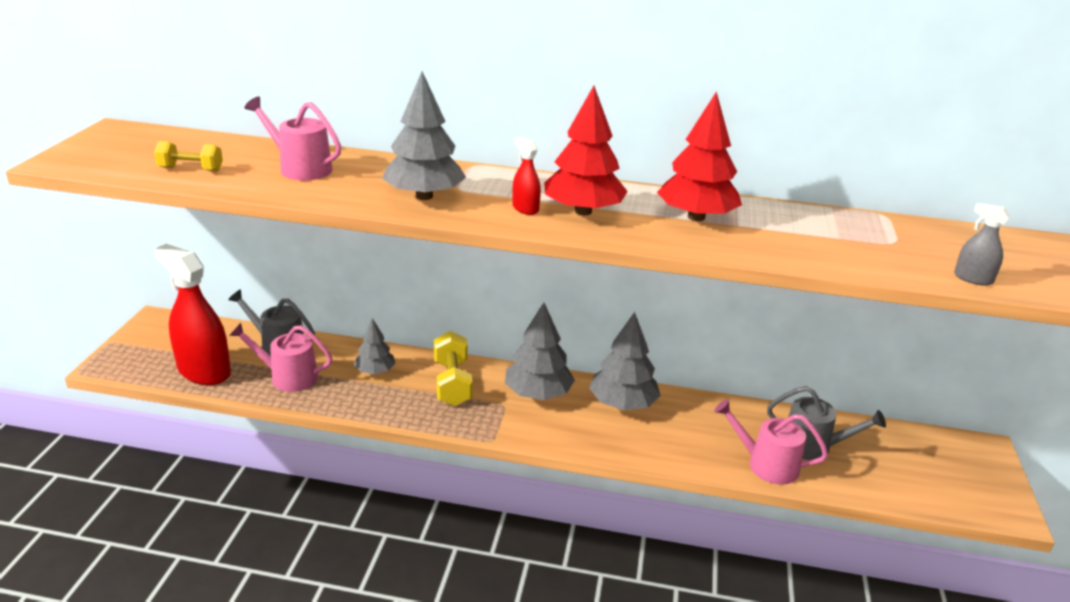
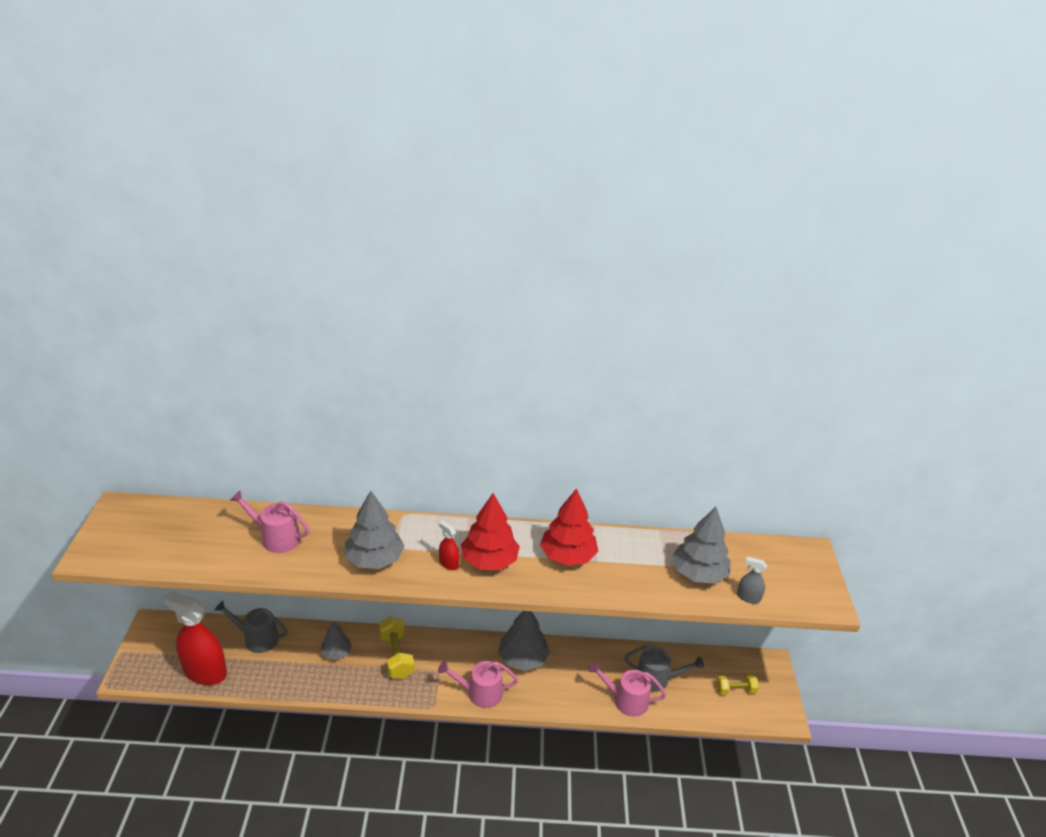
camera: 10 degrees left, 5 degrees up
(190, 169) = (194, 551): yellow dumbbell -> yellow dumbbell (735, 690)
(288, 377) = (271, 668): pink watering can -> pink watering can (480, 693)
(538, 394) = (461, 657): grey tree -> grey tree (698, 573)

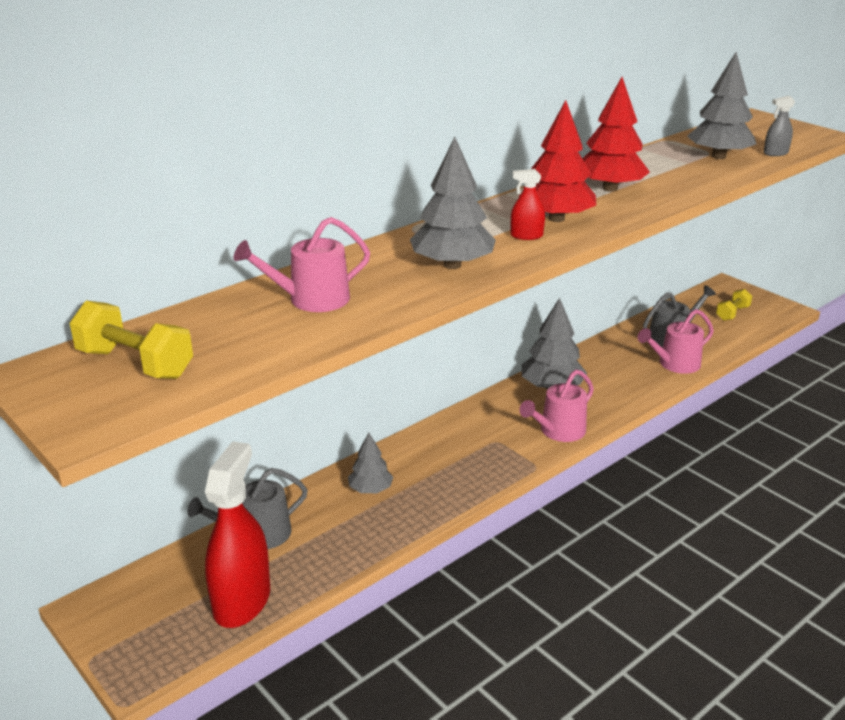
camera: 40 degrees left, 5 degrees down
(205, 671) = (242, 601): red spray bottle -> red spray bottle turned 120 degrees clockwise
(396, 656) = (437, 454): yellow dumbbell -> yellow dumbbell (135, 364)

